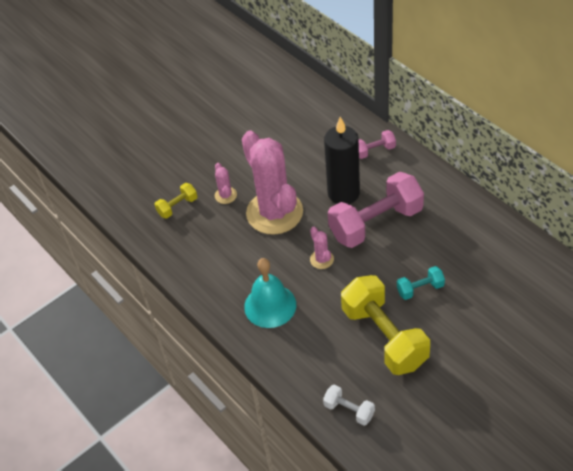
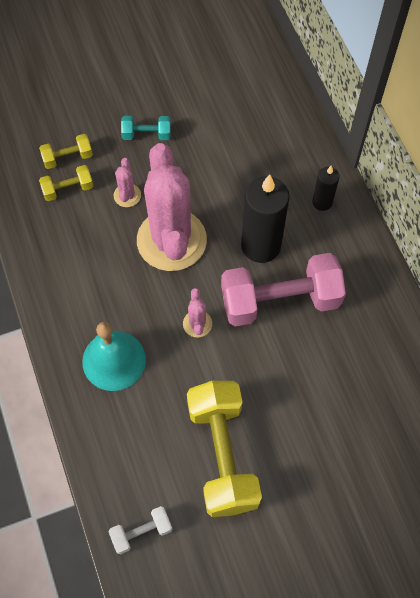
camera: 15 degrees right, 15 degrees up
(167, 186) = (68, 158): none -> yellow dumbbell
(349, 410) = (141, 532): white dumbbell -> white dumbbell turned 75 degrees counterclockwise
(374, 151) = (322, 202): pink dumbbell -> black candle
(420, 289) = (291, 409): turquoise dumbbell -> turquoise dumbbell (146, 134)

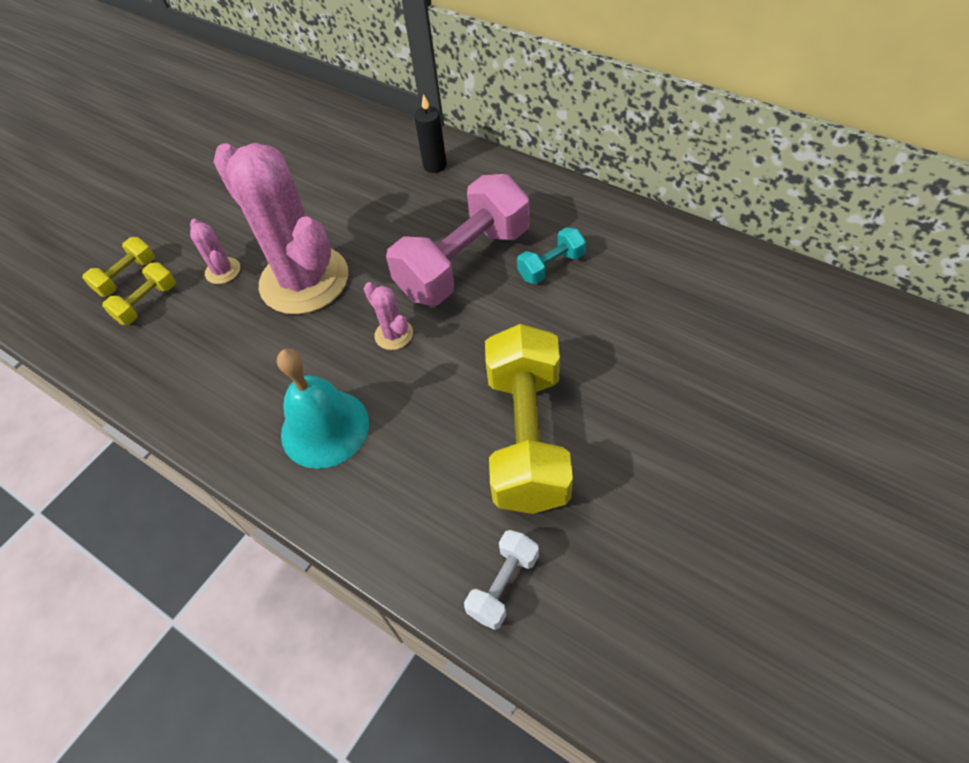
camera: 30 degrees left, 10 degrees down
(146, 134) = (206, 211): turquoise dumbbell -> turquoise dumbbell (551, 266)
(222, 454) = (527, 437): yellow dumbbell -> yellow dumbbell turned 45 degrees clockwise
(261, 246) = (404, 231): black candle -> none

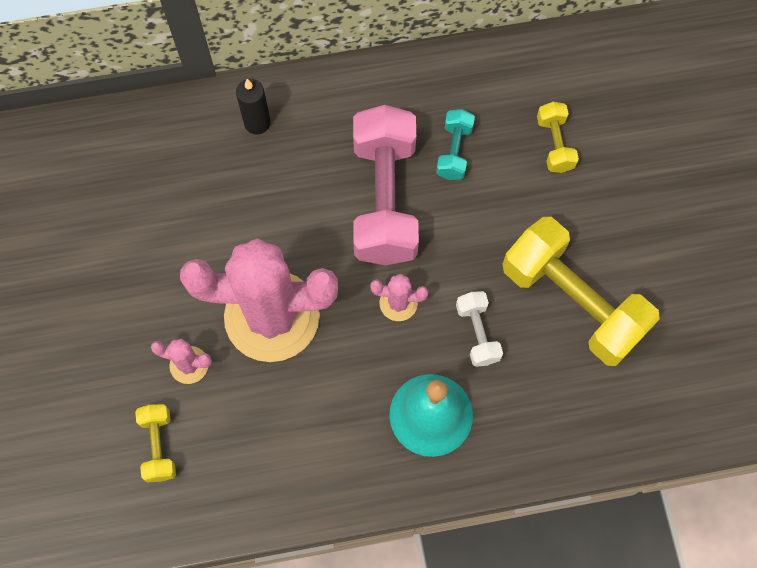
camera: 50 degrees left, 15 degrees up
(127, 277) = (106, 440): yellow dumbbell -> yellow dumbbell (555, 144)
(503, 585) = (655, 410): white dumbbell -> white dumbbell (477, 333)

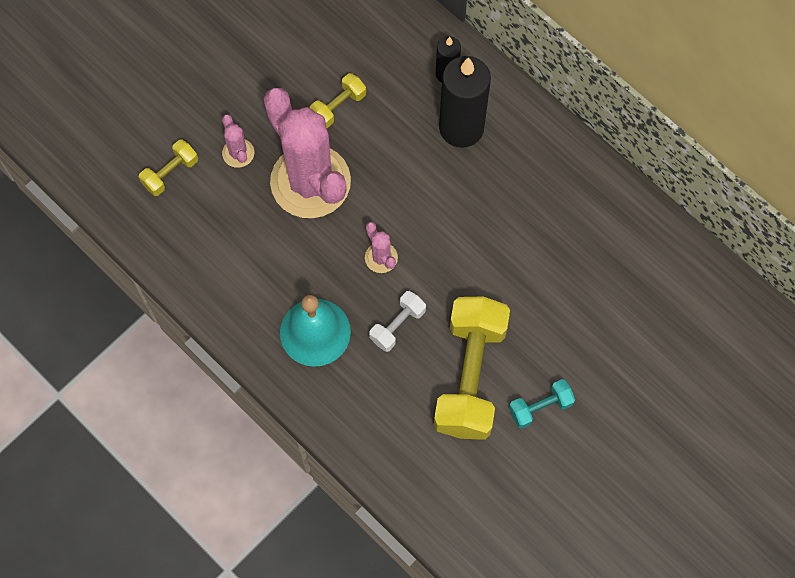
camera: 55 degrees right, 0 degrees up
(321, 146) = (461, 128): none -> black candle
(384, 199) = (453, 197): pink dumbbell -> none
(454, 151) = (527, 220): turquoise dumbbell -> turquoise dumbbell (540, 407)
(555, 144) = (588, 286): yellow dumbbell -> yellow dumbbell (338, 107)

